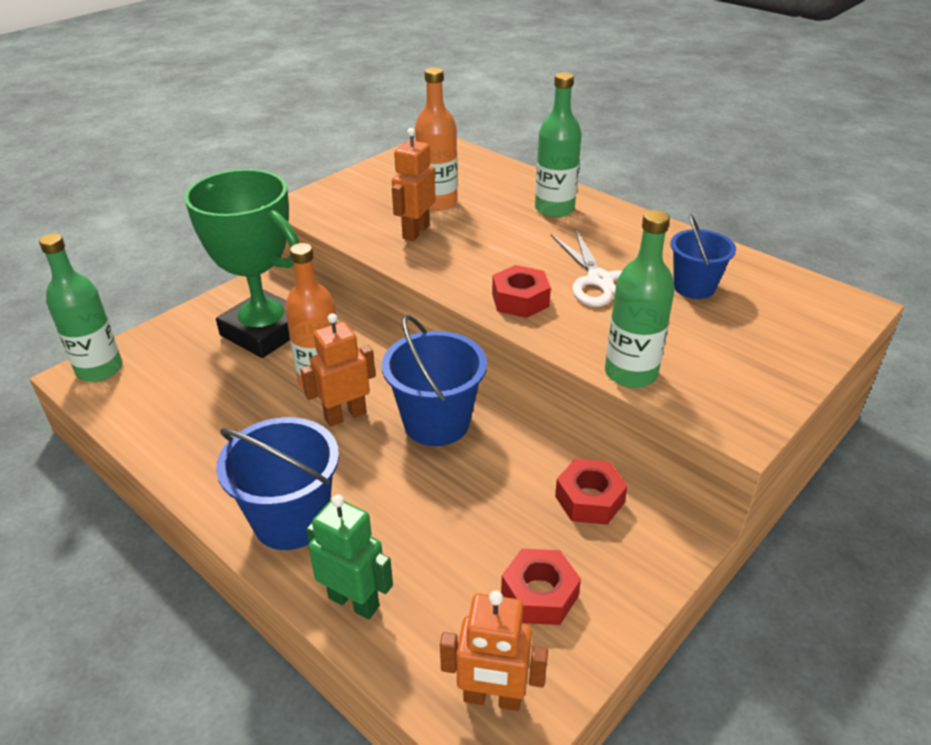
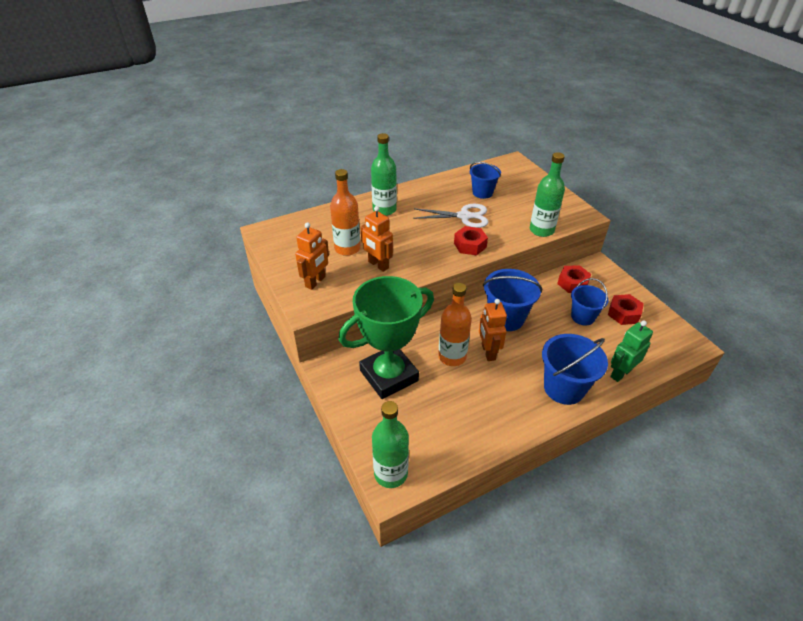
camera: 70 degrees left, 5 degrees up
(492, 698) = (673, 341): orange robot -> orange robot (315, 282)
(493, 526) = (583, 317): none -> blue bucket

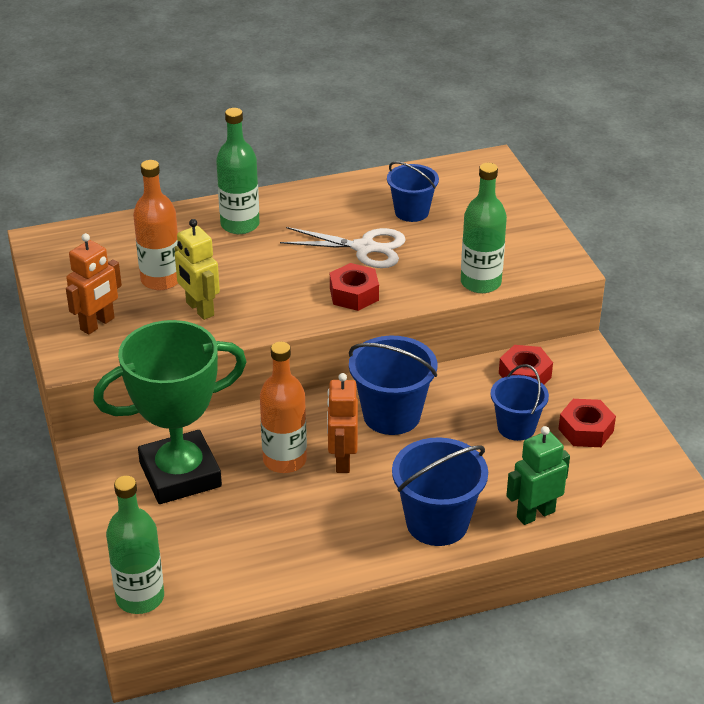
camera: 10 degrees right, 5 degrees down
(378, 265) = (199, 309): orange robot -> yellow robot

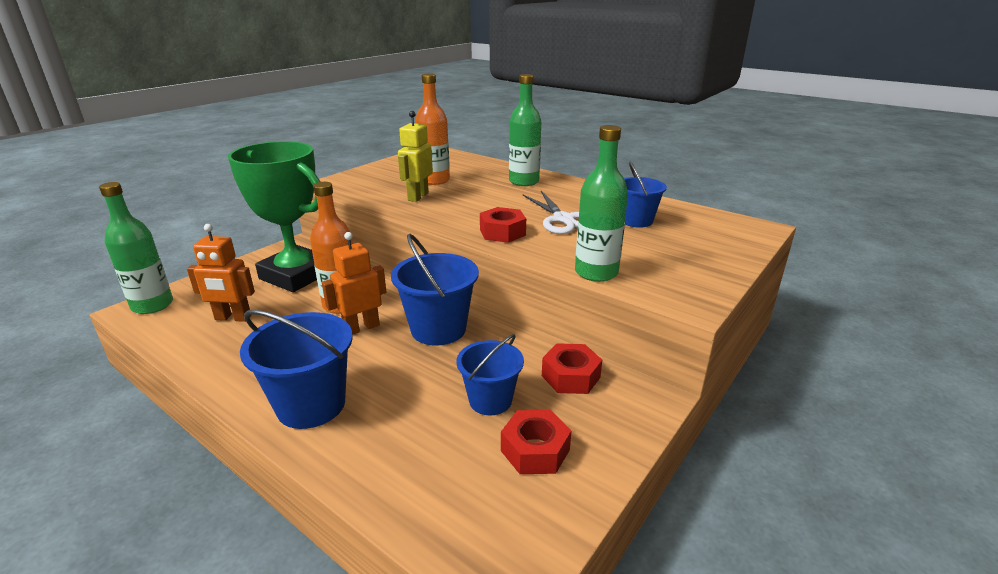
camera: 55 degrees right, 10 degrees down
(97, 324) = (369, 179): orange robot -> orange robot (233, 318)
(535, 514) = (366, 466): green robot -> none

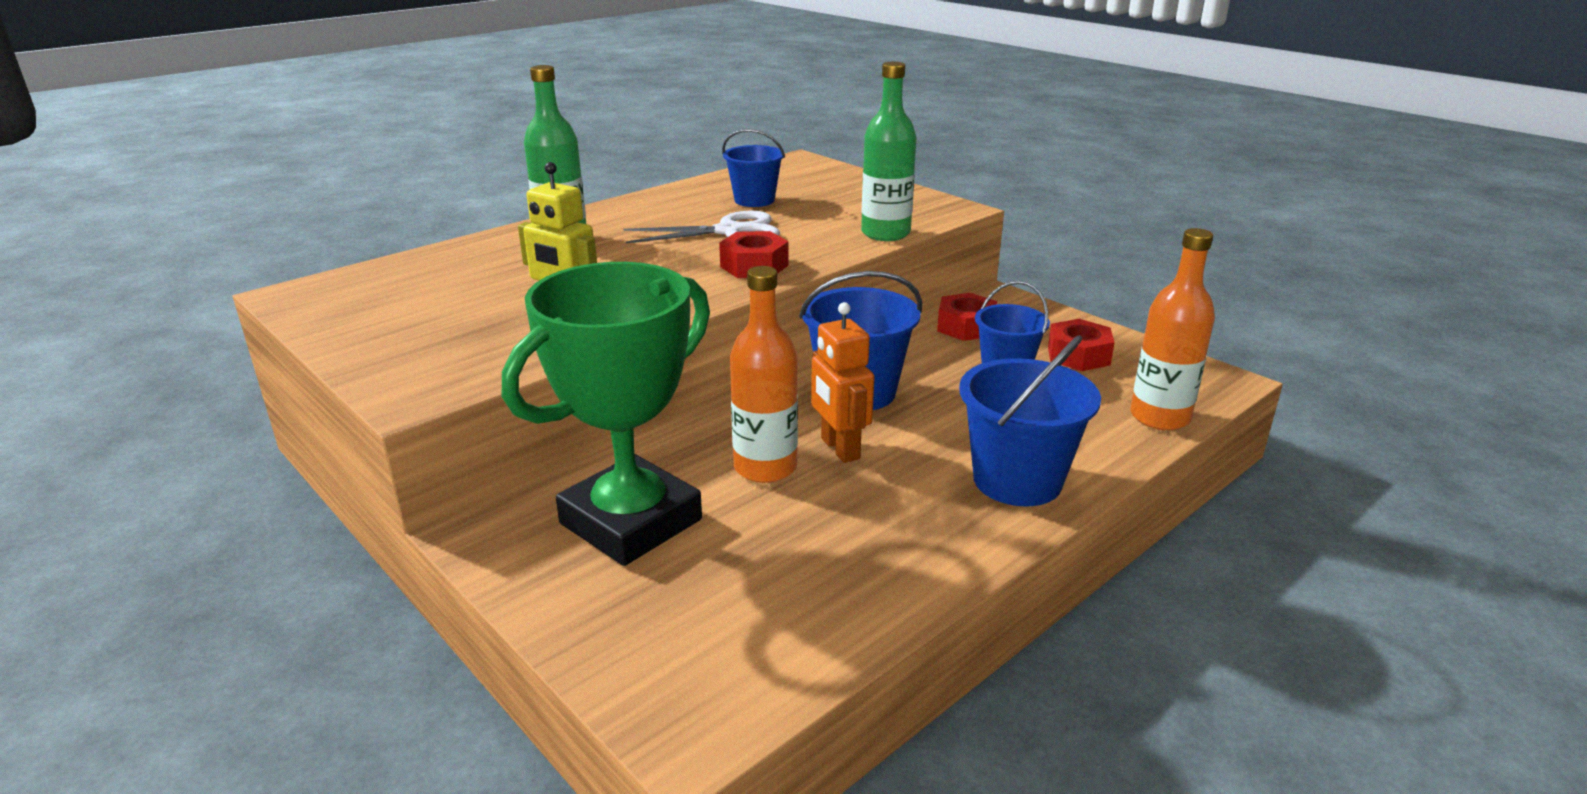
camera: 80 degrees left, 0 degrees up
(152, 305) = (681, 706): green bottle -> none
(233, 318) = (773, 579): orange robot -> none
(434, 180) = (493, 298): orange bottle -> orange bottle (1159, 417)

